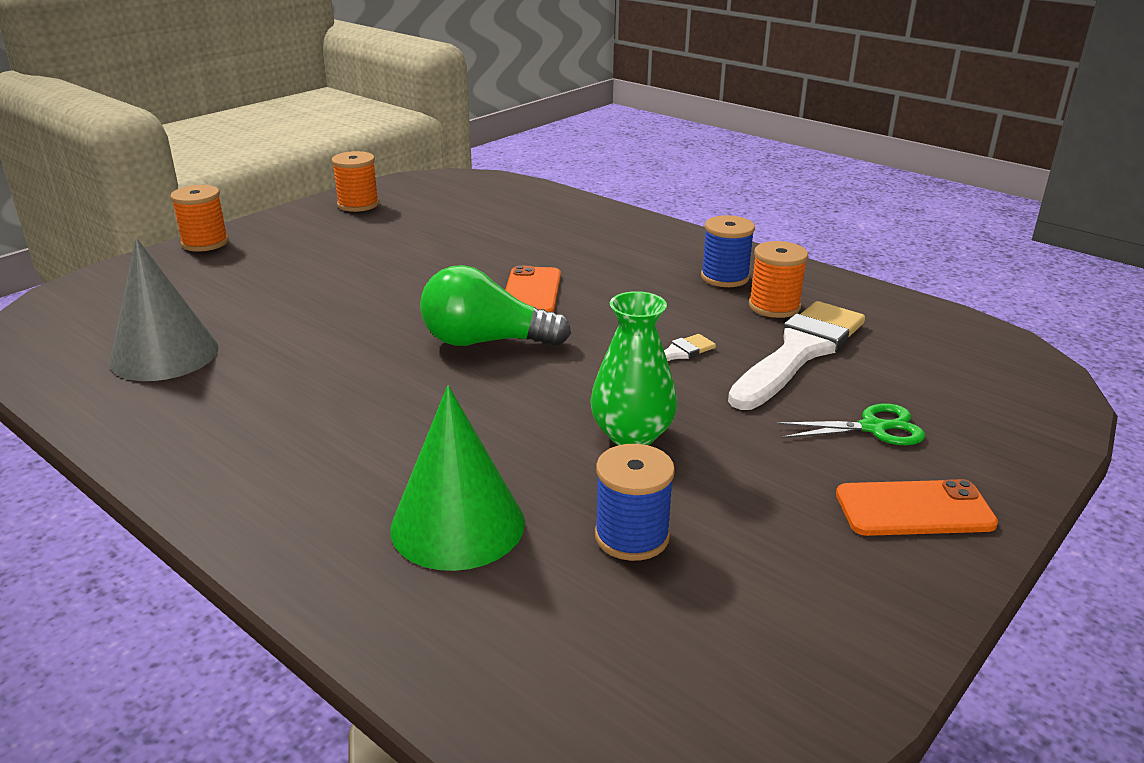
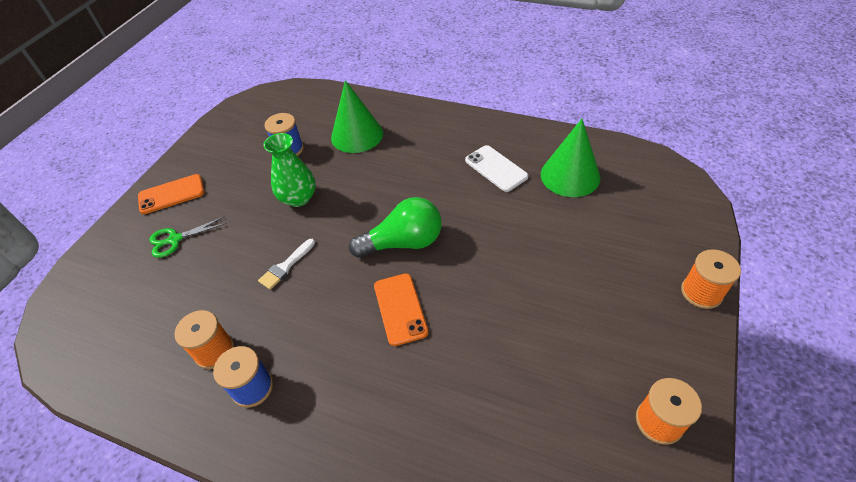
camera: 165 degrees right, 20 degrees up
(164, 354) = (570, 175): grey cone -> green cone
(256, 391) = (496, 168): none -> white phone
(799, 352) = (204, 296): white brush -> none

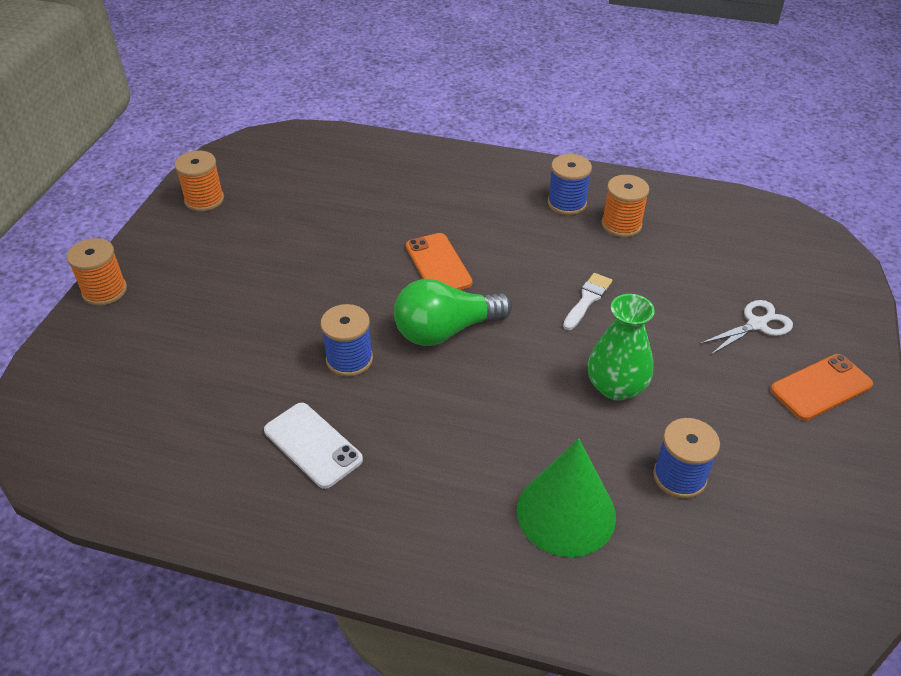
camera: 170 degrees right, 5 degrees down
(175, 239) = (756, 324): green scissors -> white scissors
(476, 222) = (349, 359): none -> blue spool
(570, 175) = (198, 435): green cone -> none

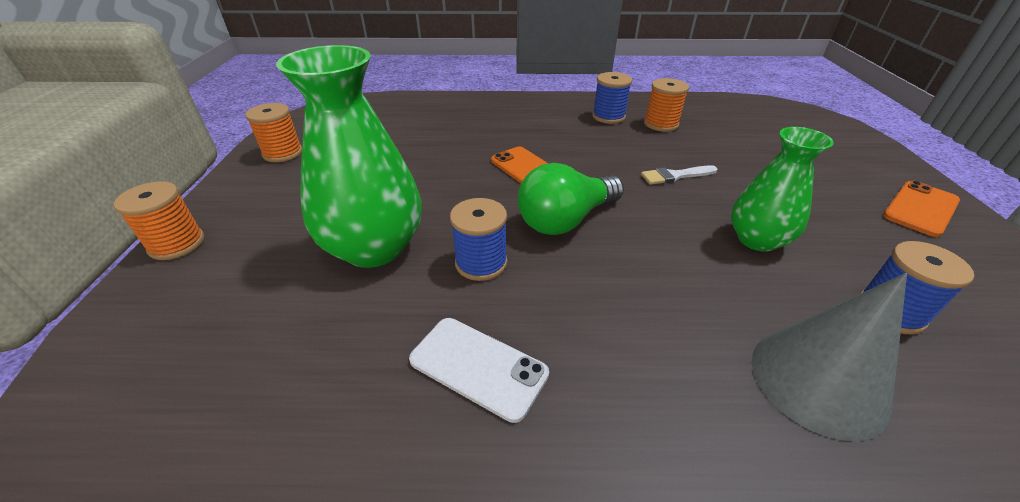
camera: 15 degrees left, 5 degrees down
(264, 326) = (374, 247): none -> green vase
(566, 512) = (818, 381): green cone -> grey cone
(587, 299) = (675, 176): white brush -> white brush turned 120 degrees counterclockwise
(756, 324) = (823, 172): white scissors -> none

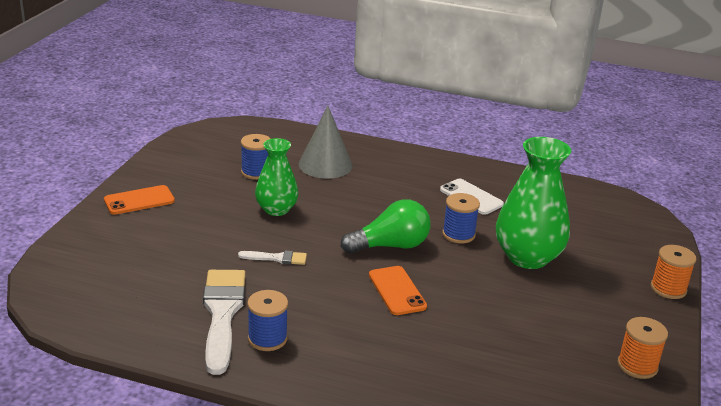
camera: 165 degrees left, 10 degrees down
(661, 124) = (222, 314): orange spool -> white brush

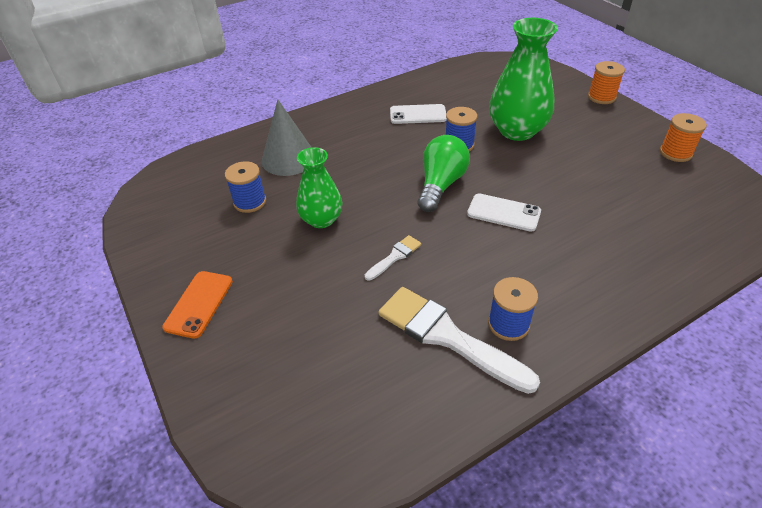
camera: 45 degrees left, 15 degrees up
(397, 291) = (503, 213): orange phone -> white phone

